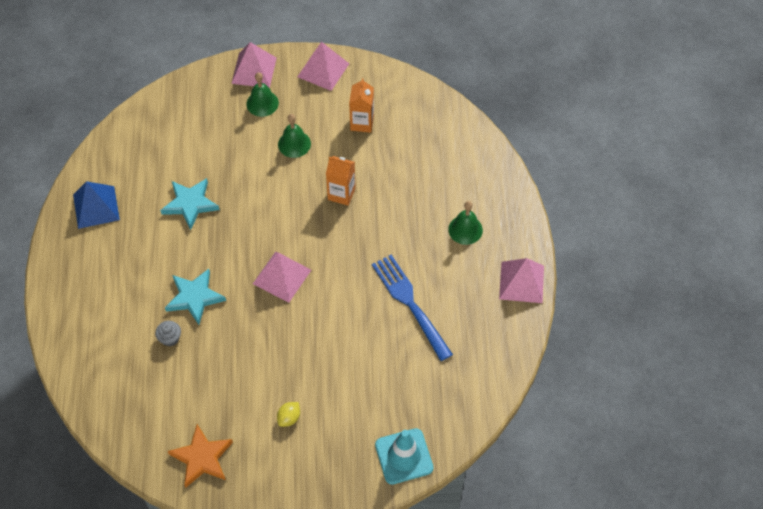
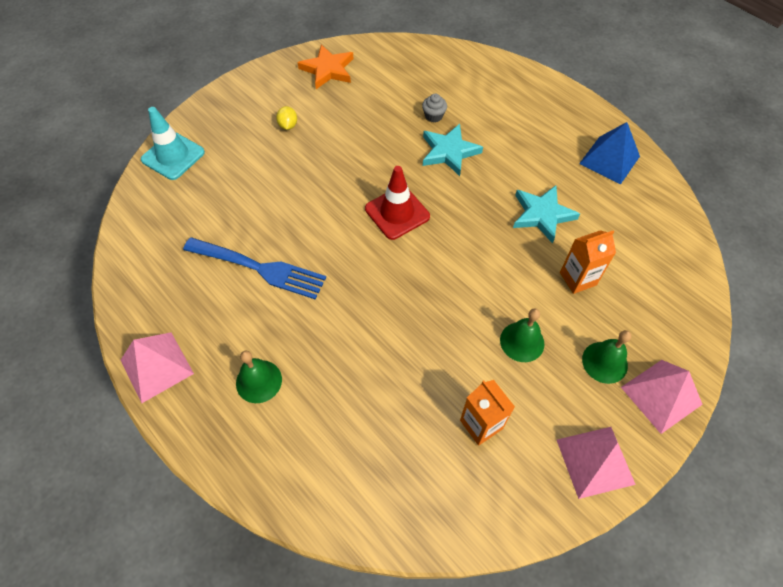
camera: 140 degrees right, 0 degrees up
(282, 276) = (397, 213): pink pyramid -> red traffic cone
(341, 194) = (420, 324): orange carton -> orange carton (578, 278)

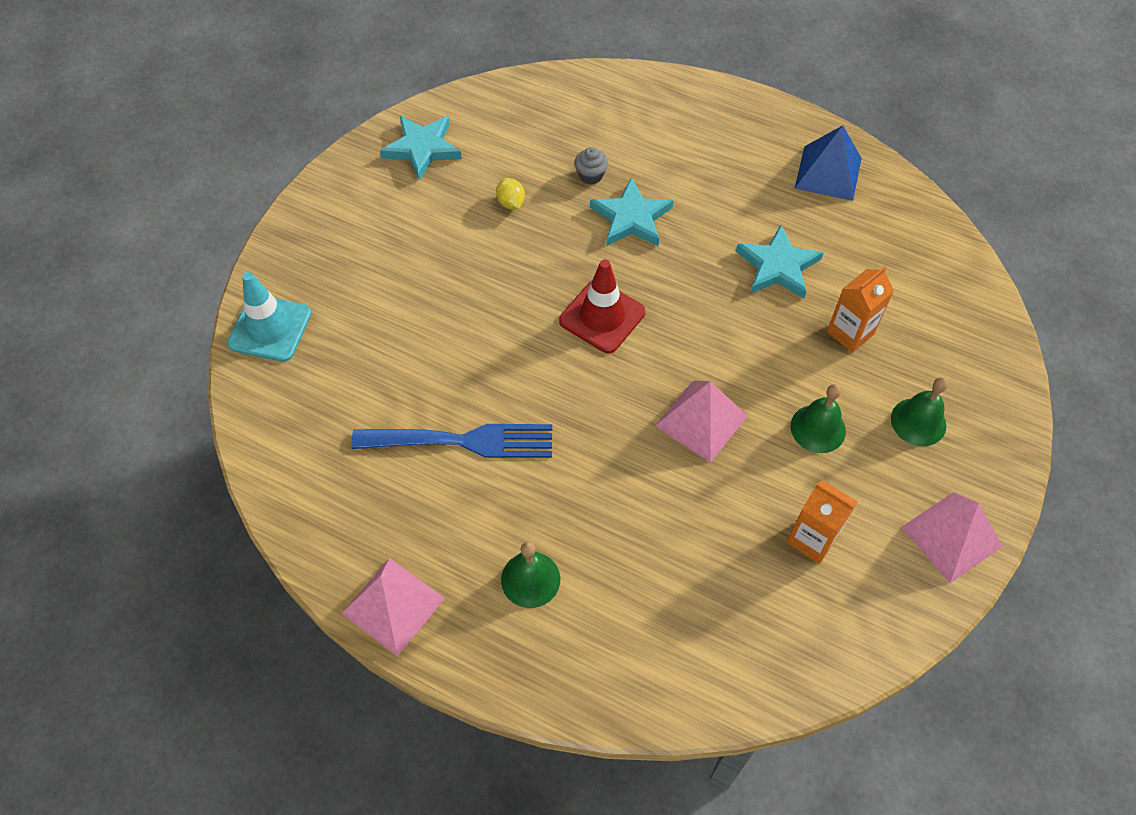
camera: 20 degrees left, 0 degrees up
(288, 125) = (406, 241): yellow lemon -> yellow lemon (511, 203)
(328, 70) = (422, 149): orange star -> turquoise star
(661, 395) = (992, 439): pink pyramid -> pink pyramid (701, 420)

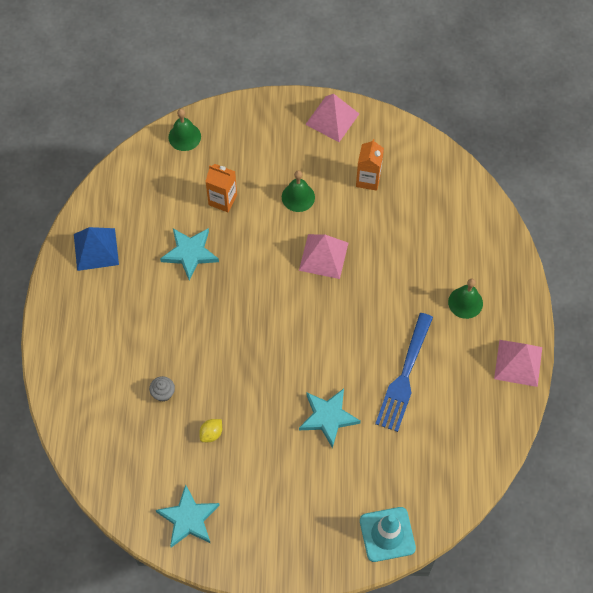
camera: 115 degrees left, 5 degrees up
(462, 441) = (404, 376): blue fork -> blue fork turned 135 degrees counterclockwise
(602, 316) = (277, 337): red traffic cone -> none
(631, 218) = (189, 352): turquoise star -> turquoise star (328, 417)
(918, 422) = (268, 150): green bell -> green bell (184, 137)

